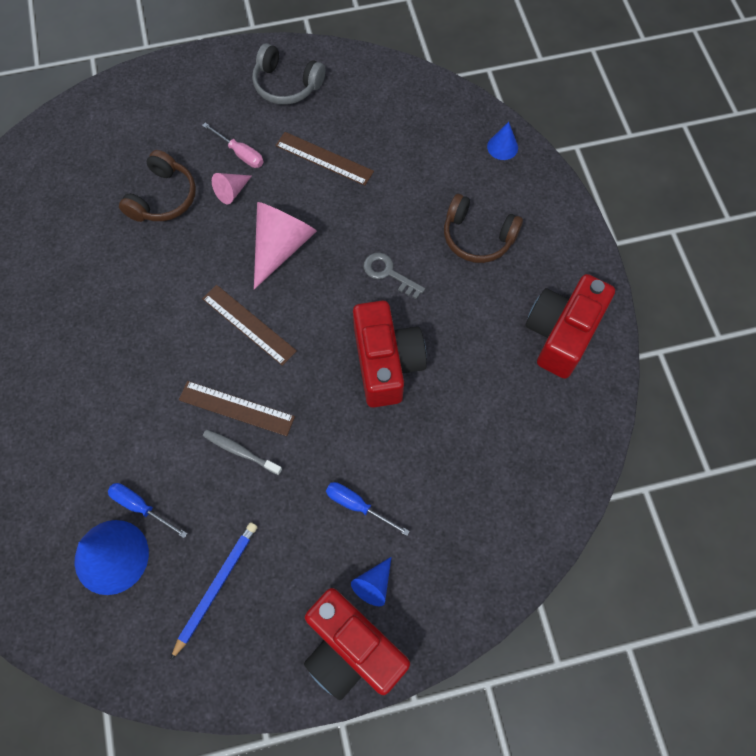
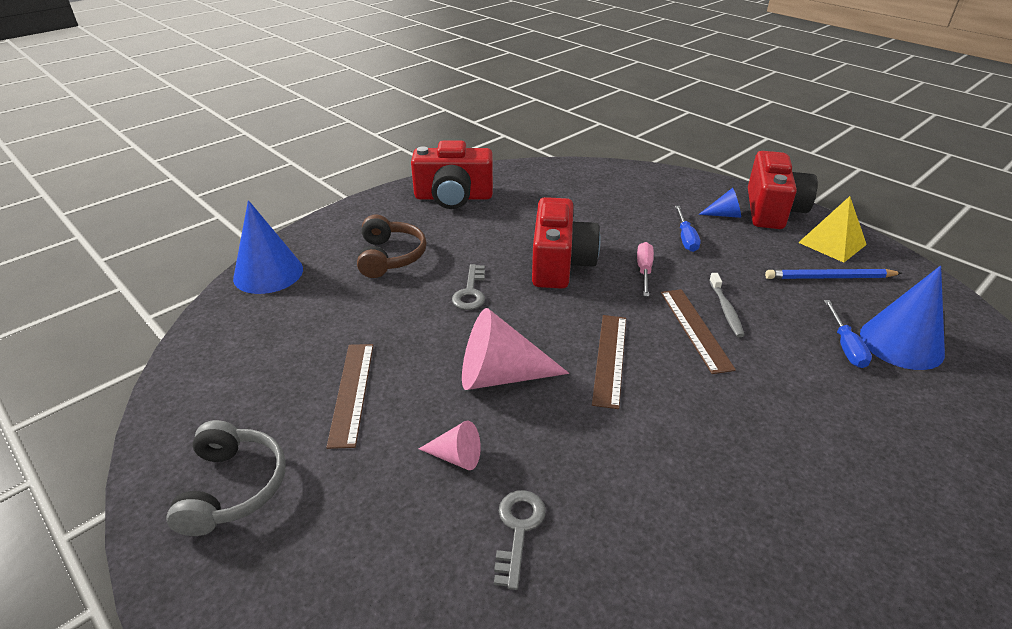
camera: 120 degrees left, 30 degrees down
(163, 198) = (518, 529): brown headphones -> grey key
(240, 153) = (388, 479): pink screwdriver -> pink screwdriver (644, 270)
(258, 651) = (832, 243): none -> yellow pyramid
(386, 363) = (560, 263): red camera -> red camera turned 135 degrees clockwise
(502, 147) = (268, 273): blue cone -> blue cone, size x1.94

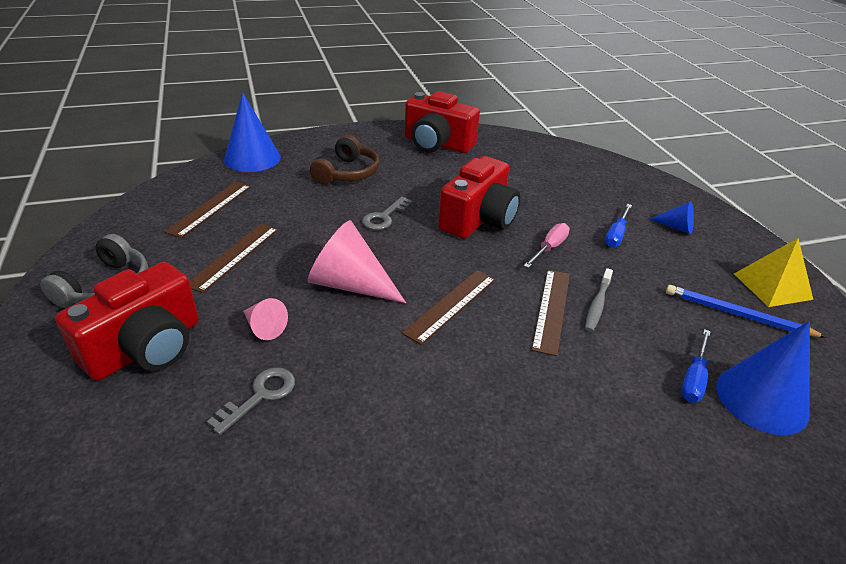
camera: 25 degrees right, 0 degrees up
(273, 348) = (210, 208): none -> brown ruler
(772, 210) = (733, 237): red camera -> red camera (146, 347)

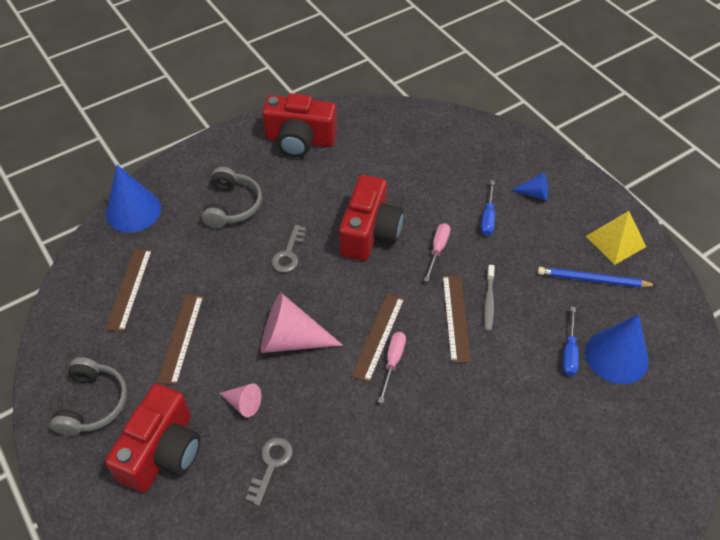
camera: 15 degrees left, 15 degrees up
(347, 173) = (232, 205): brown headphones -> grey headphones
(458, 333) = (393, 362): none -> pink screwdriver

